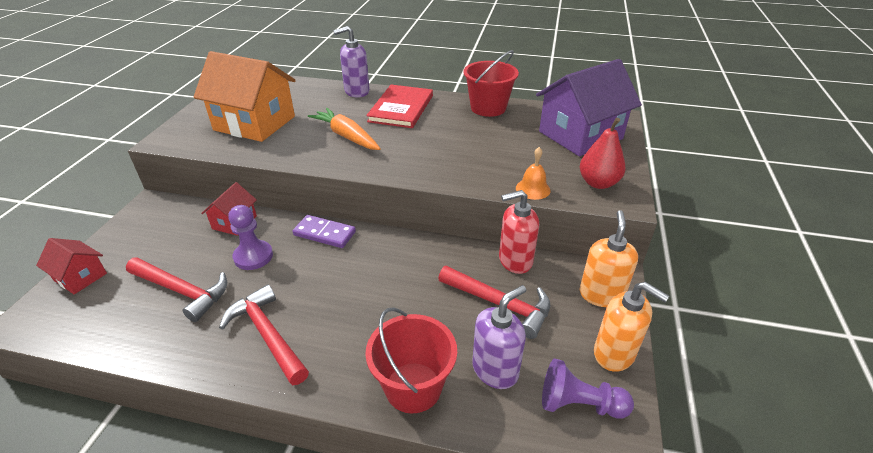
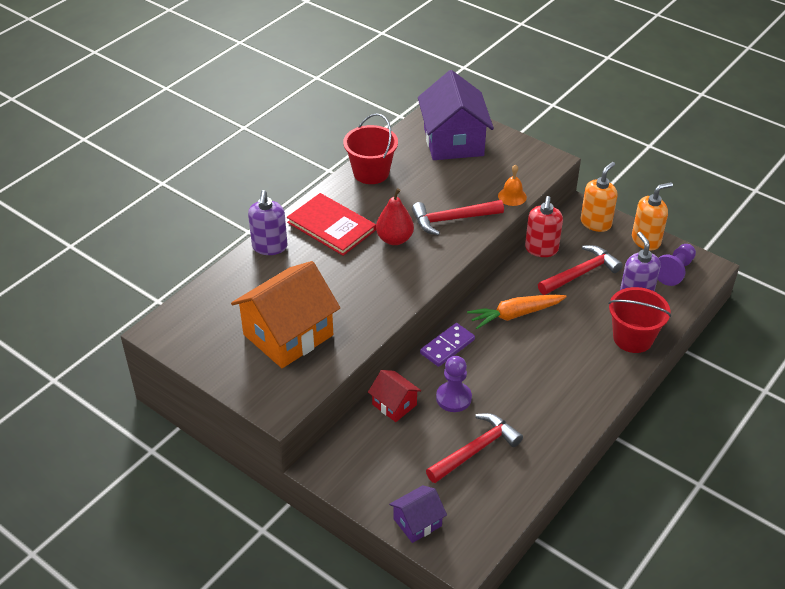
camera: 65 degrees left, 5 degrees up
(80, 277) = (417, 522): red house -> purple house
(267, 334) = (552, 402): red hammer -> red hammer (452, 219)
(346, 136) = (362, 275): orange carrot -> orange carrot (515, 315)
(598, 183) = (523, 162): red pear -> red pear (394, 239)
(601, 295) = (596, 223): orange soap dispenser -> orange soap dispenser turned 90 degrees clockwise

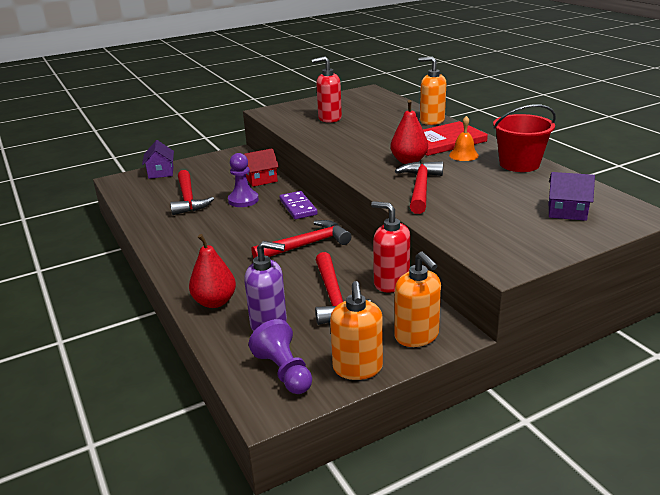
camera: 115 degrees right, 15 degrees down
(269, 247) = (431, 121): purple soap dispenser -> orange soap dispenser
(288, 335) = (329, 118): orange house -> red soap dispenser
(453, 141) = (567, 211): purple house -> purple house, size x0.50
(512, 196) = (440, 225): orange bell -> orange bell (463, 155)
(515, 315) = (306, 245): orange carrot -> red hammer
(633, 338) = (215, 302): red bucket -> red pear

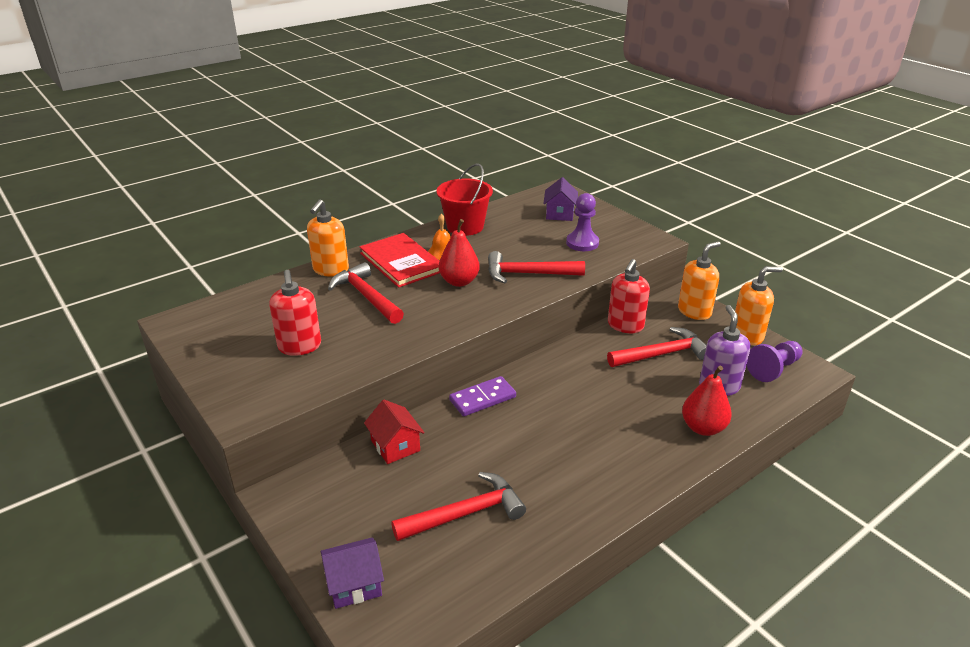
camera: 100 degrees left, 5 degrees up
(243, 200) = (465, 452): purple pawn -> purple pawn (582, 243)
(306, 245) = (572, 381): red hammer -> red hammer (366, 296)

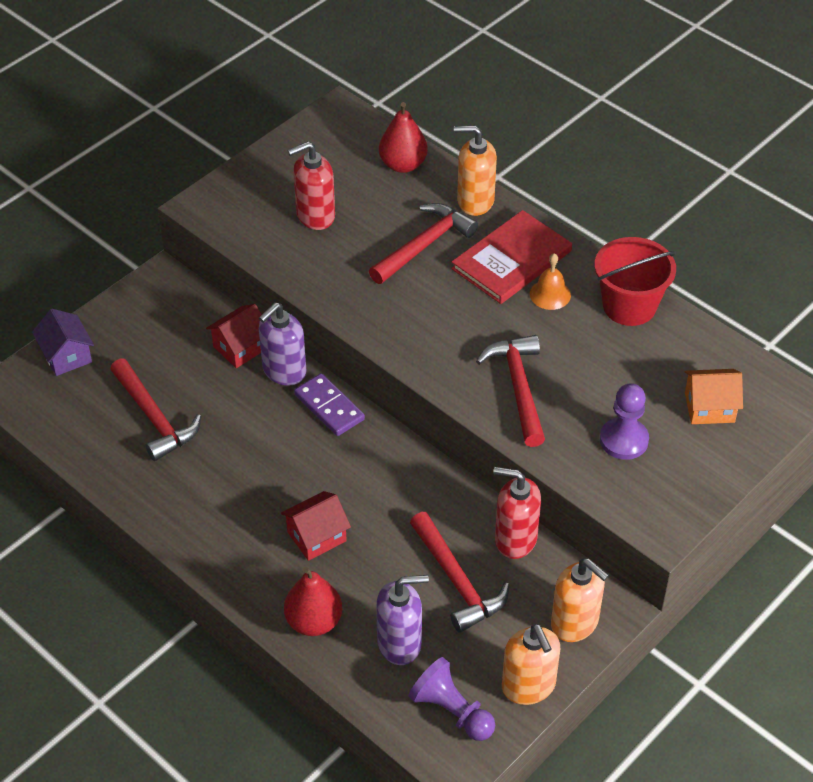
camera: 80 degrees right, 15 degrees up
(433, 421) = (284, 371): none -> purple soap dispenser
(459, 281) = (480, 322): red pear -> red pear (403, 165)
(559, 214) = (709, 407): purple house -> orange house
(618, 418) = (316, 536): none -> red house

